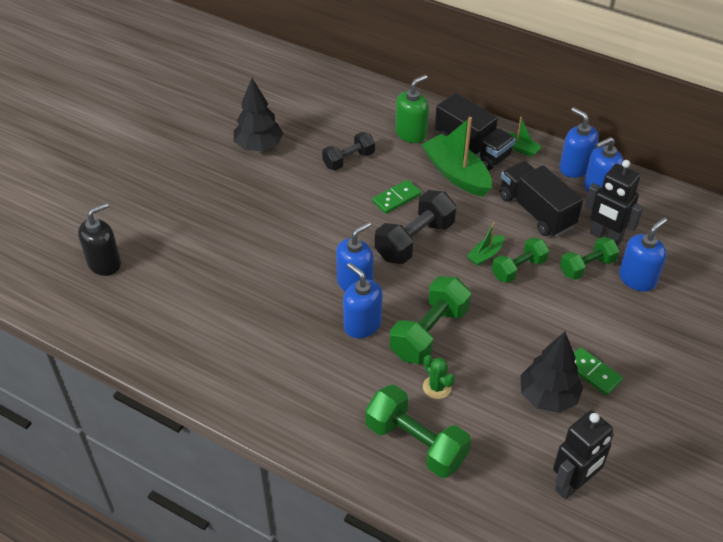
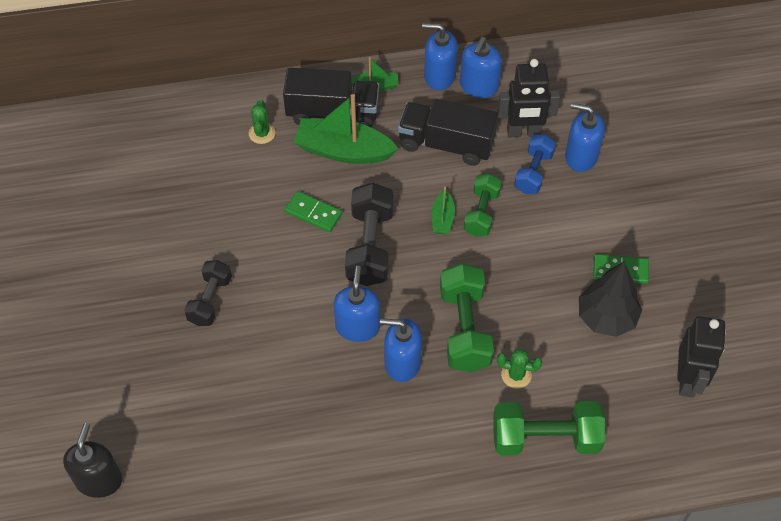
camera: 40 degrees left, 10 degrees up
(259, 146) = (126, 245): black tree -> none
(348, 160) = (230, 201): black dumbbell -> black dumbbell (210, 300)
(396, 198) = (313, 213): green domino -> green domino turned 75 degrees counterclockwise
(411, 133) = (262, 133): green soap dispenser -> green cactus
(587, 267) = (533, 172): green dumbbell -> blue dumbbell
(637, 279) = (581, 156): blue soap dispenser -> blue soap dispenser turned 75 degrees counterclockwise

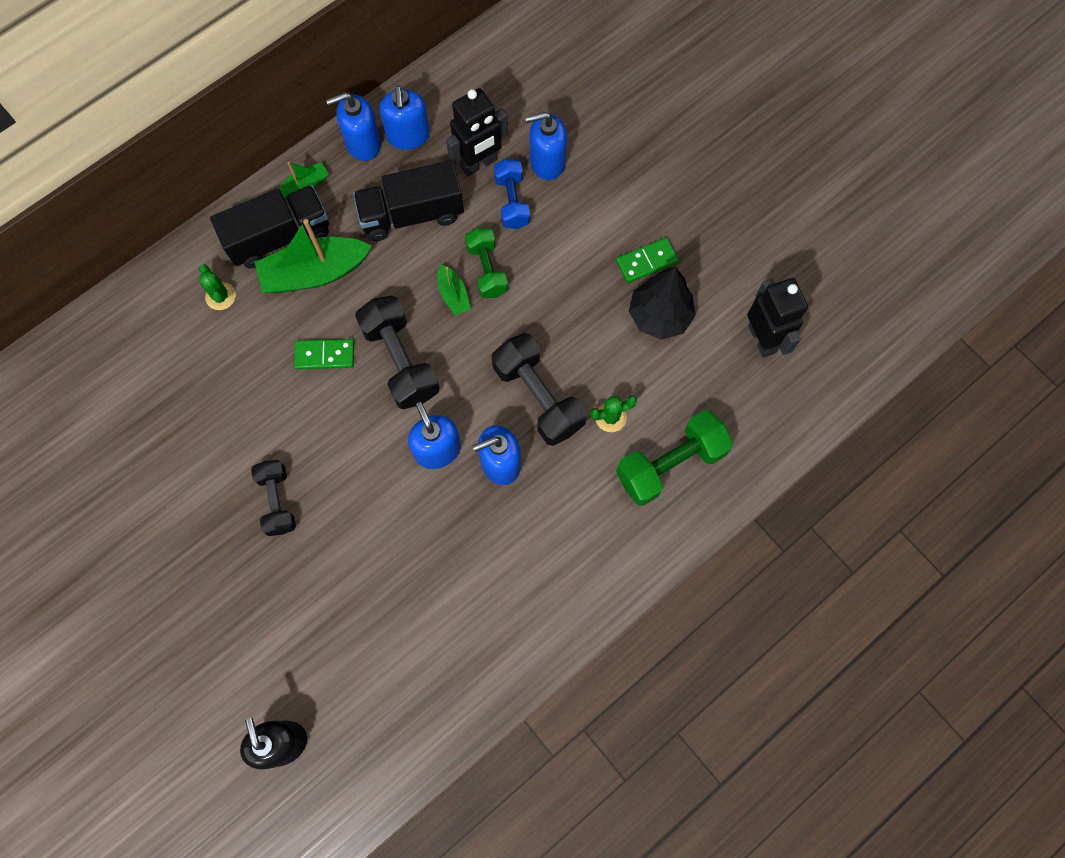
camera: 30 degrees left, 15 degrees up
(464, 329) = (538, 397): green dumbbell -> black dumbbell

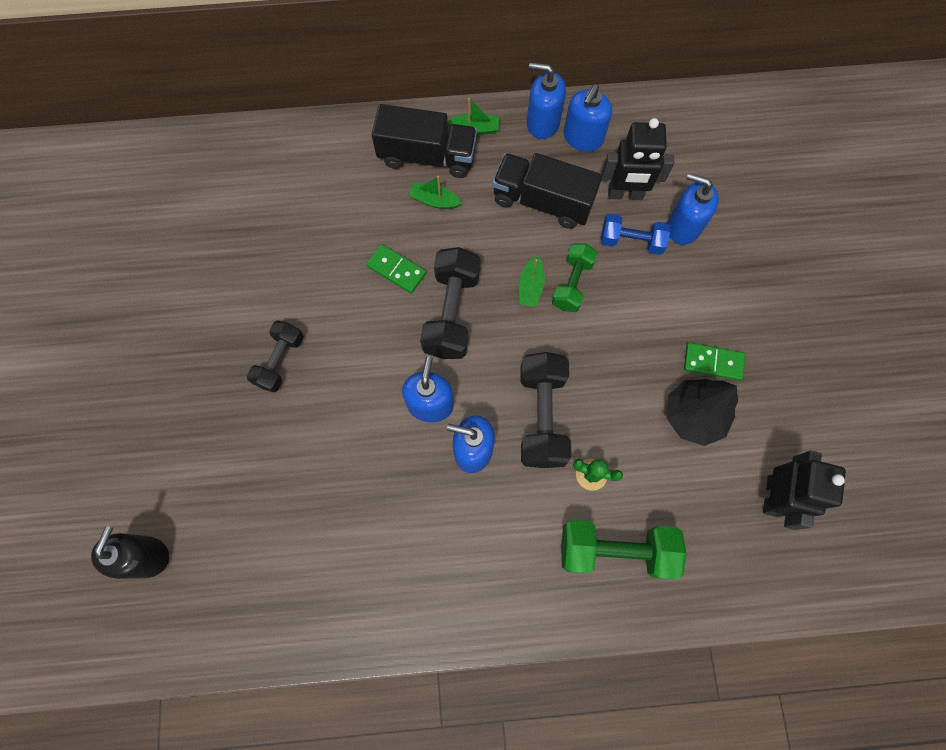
camera: 35 degrees right, 0 degrees up
(220, 296) = (351, 174): green cactus -> none
(315, 273) = (434, 201): green boat -> green boat, size x0.49
(512, 201) = (631, 241): blue dumbbell -> blue dumbbell turned 75 degrees clockwise

